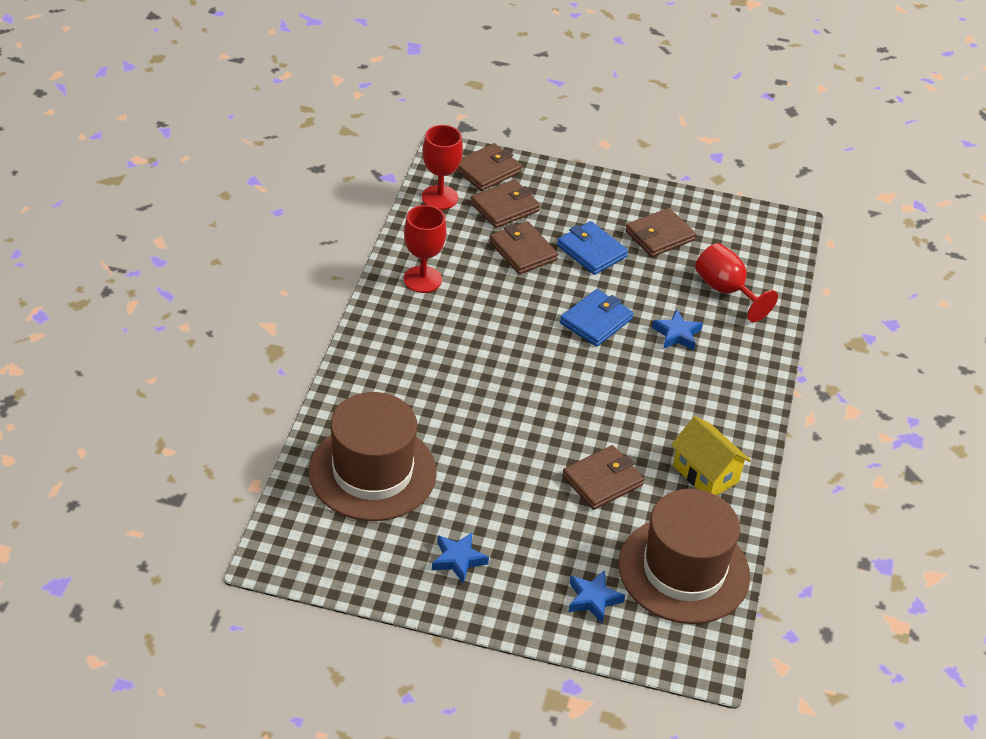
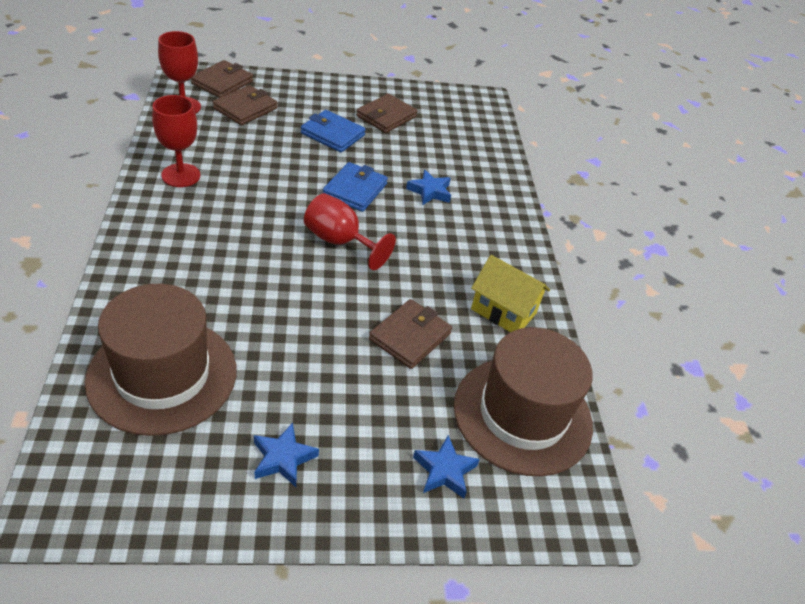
camera: 20 degrees left, 0 degrees up
(523, 251) = (271, 141): brown wallet -> none
(726, 291) = (456, 151): red goblet -> red goblet (339, 241)

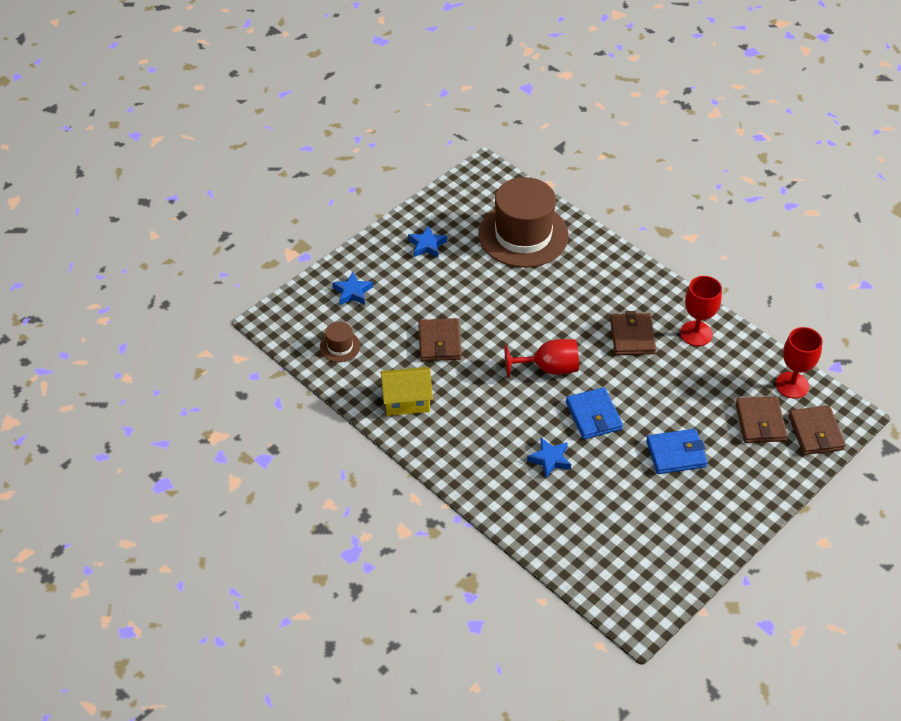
camera: 145 degrees right, 5 degrees up
(386, 116) = (672, 512): brown wallet -> brown wallet (632, 336)
(522, 415) = (340, 346): brown hat -> brown hat, size x0.42

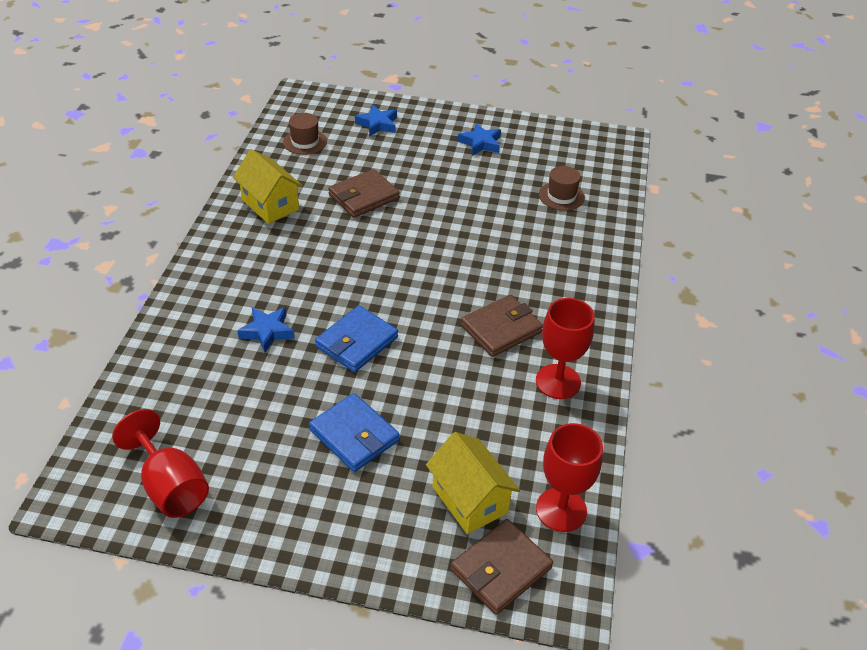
camera: 55 degrees right, 5 degrees down
(523, 235) = (561, 196): brown hat -> brown hat, size x0.42
(549, 368) = (395, 282): red goblet -> red goblet (170, 486)
(760, 422) = (469, 500): brown wallet -> yellow house

